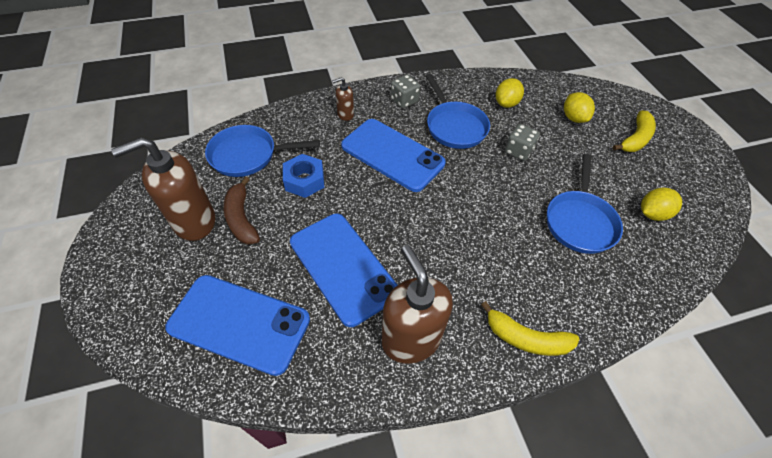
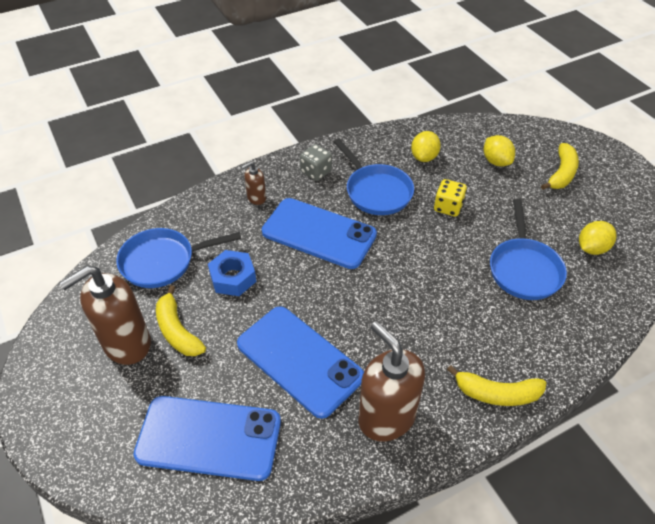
camera: 10 degrees left, 5 degrees down
(241, 218) = (177, 330): brown banana -> yellow banana
(518, 151) = (448, 207): grey dice -> yellow dice

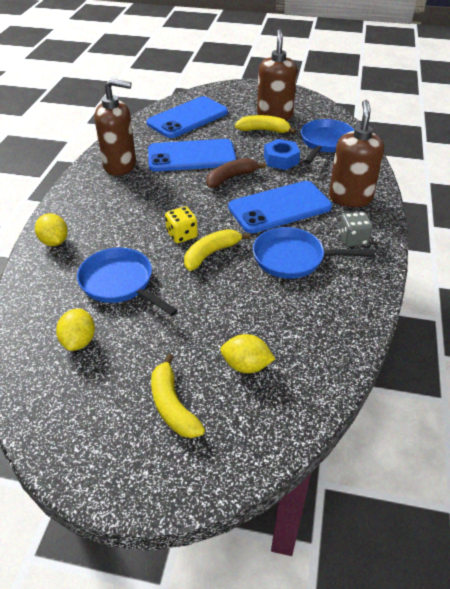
camera: 130 degrees right, 5 degrees down
(256, 198) = (350, 198): brown soap dispenser -> brown soap dispenser, size x2.12
(307, 296) = (231, 178): none -> brown banana
(424, 157) = (307, 316): yellow lemon -> yellow lemon (54, 241)
(448, 207) = (228, 287): yellow dice -> yellow dice (182, 235)
(496, 393) = (71, 207): yellow banana -> yellow banana (211, 253)

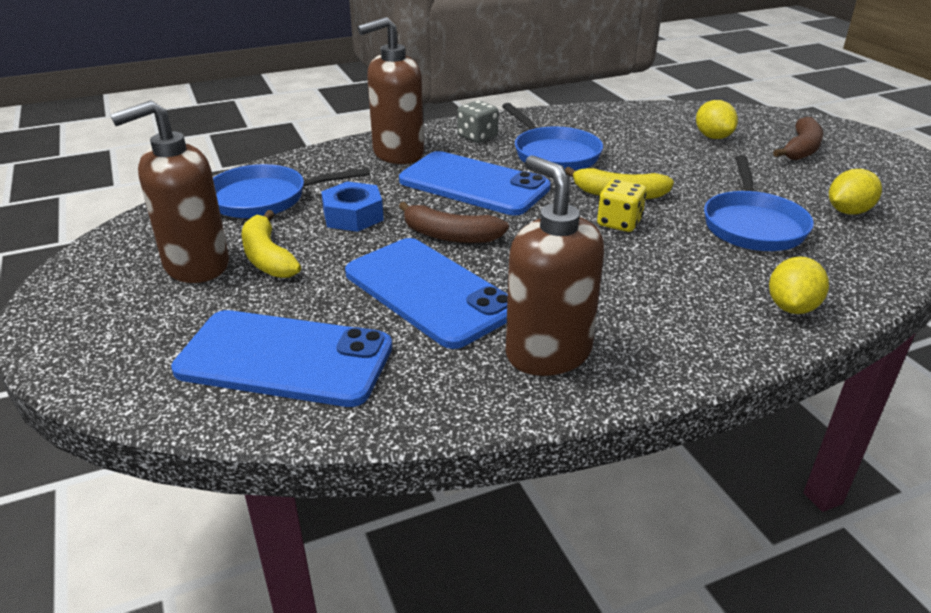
camera: 125 degrees left, 10 degrees down
(172, 405) = (801, 149): yellow banana -> brown banana

